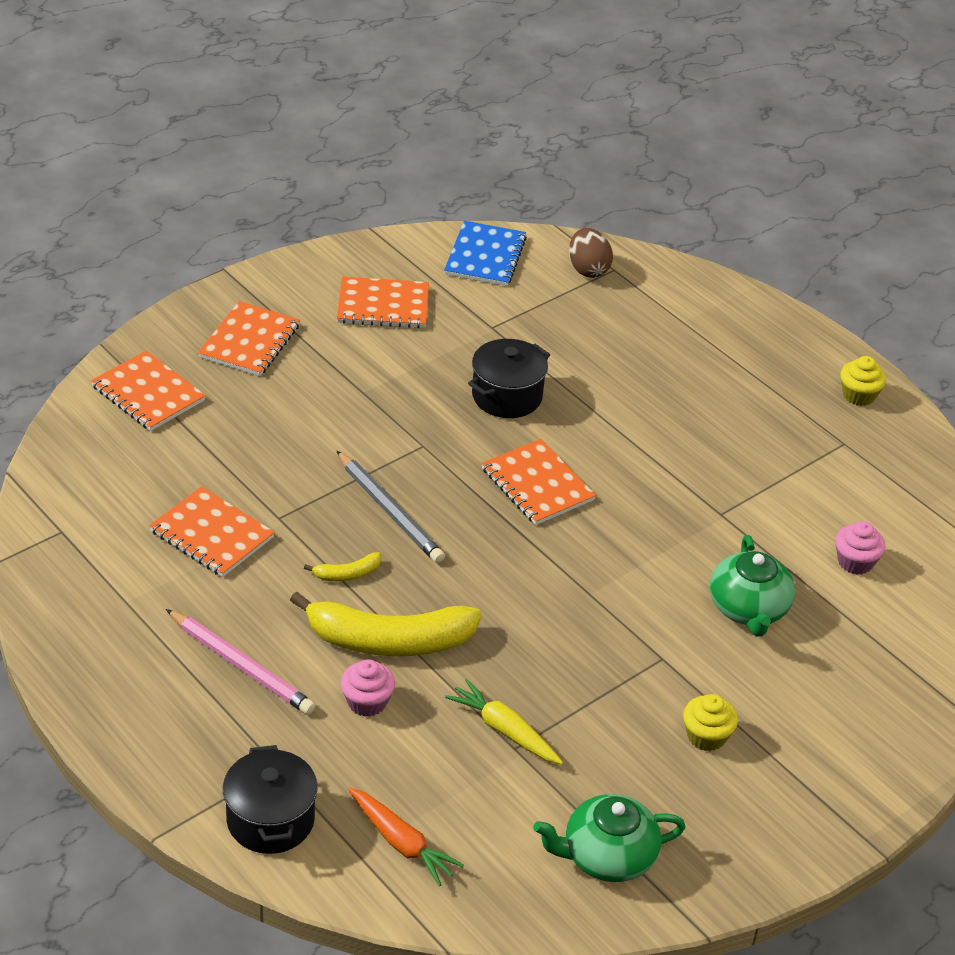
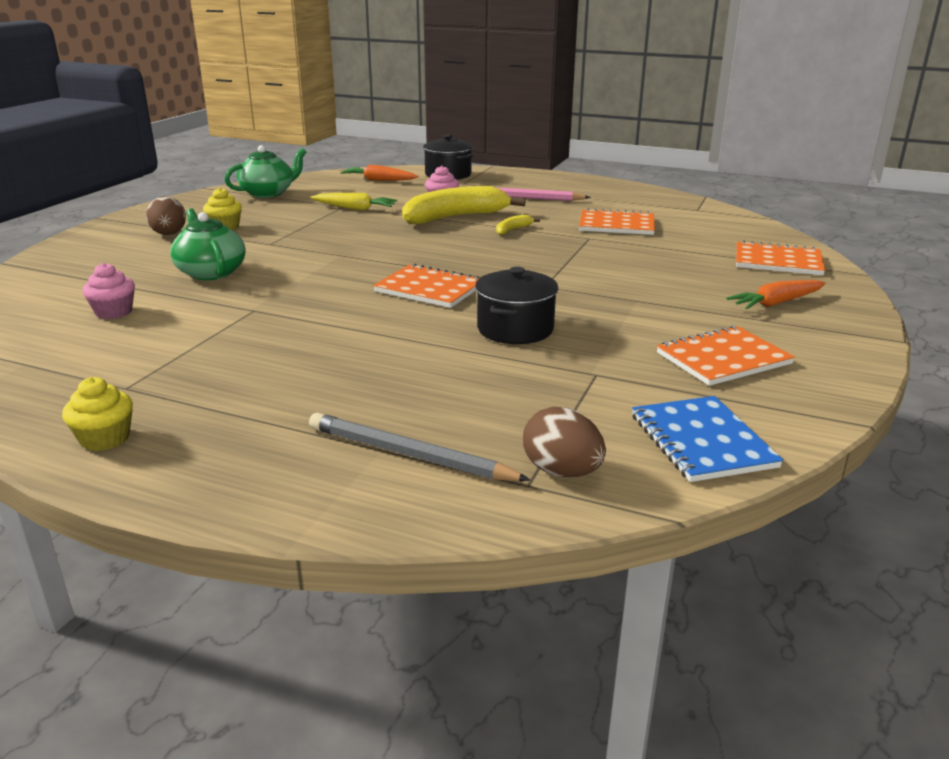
camera: 155 degrees right, 15 degrees down
(249, 341) = (776, 303): orange notebook -> orange carrot
(389, 511) = (523, 255): grey pencil -> grey pencil (410, 454)
(784, 741) = (169, 234): none -> brown egg

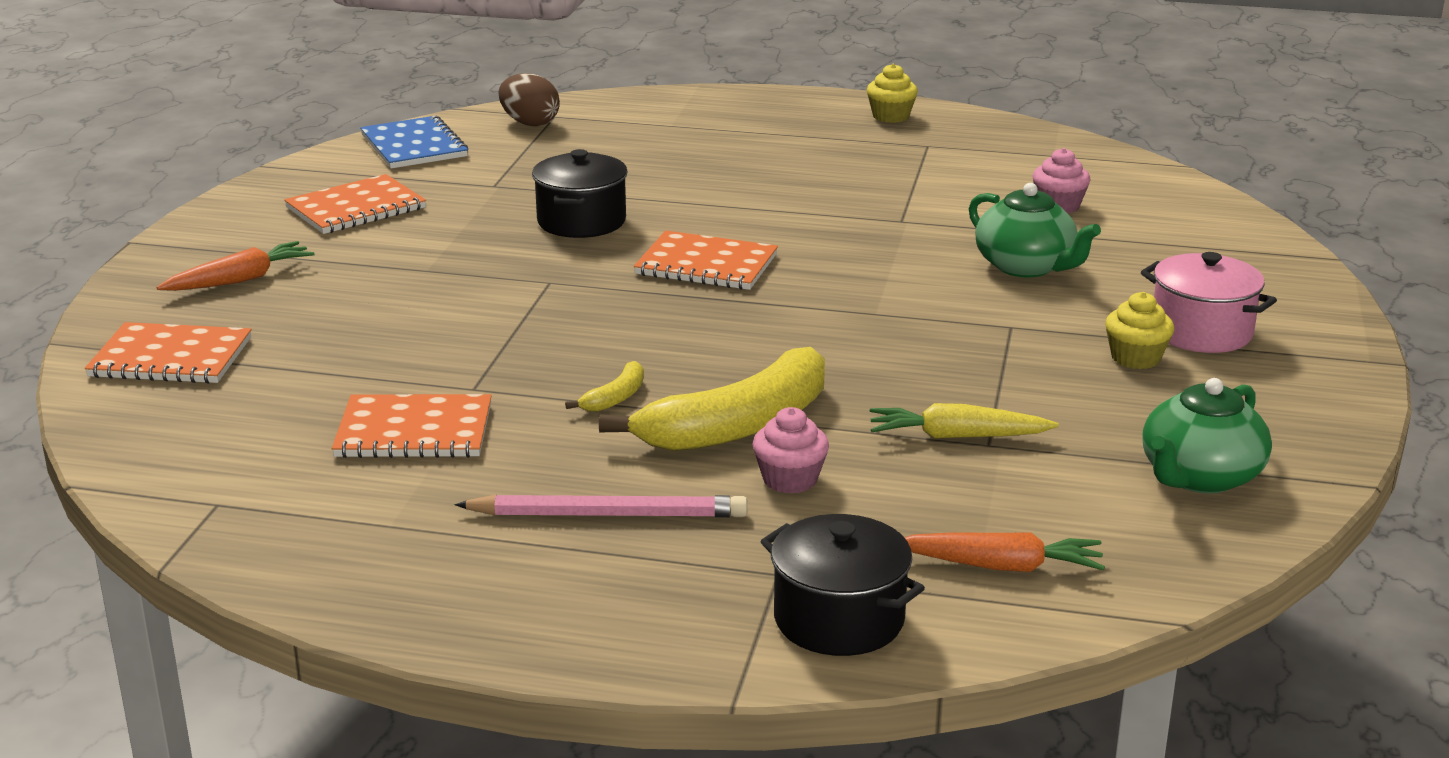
camera: 170 degrees right, 0 degrees up
(169, 234) = (1201, 332): brown egg -> pink pot
(410, 454) = (647, 124): grey pencil -> none

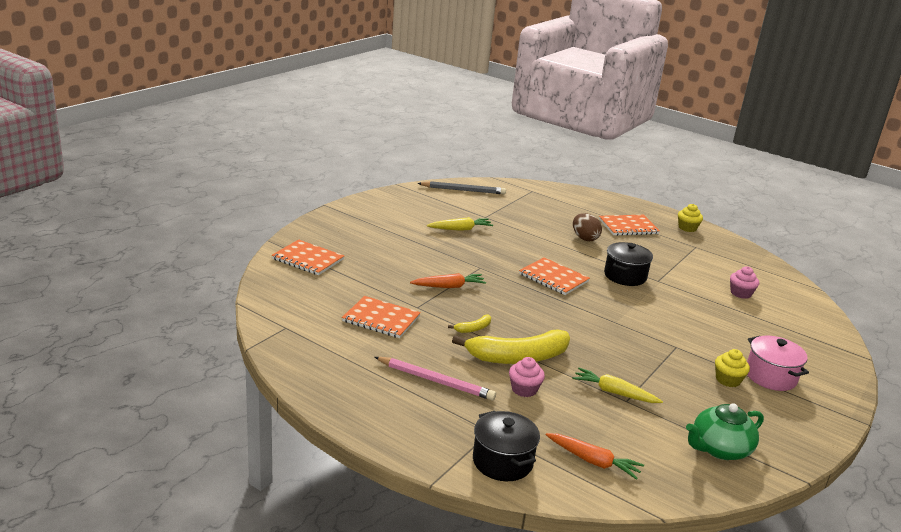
camera: 20 degrees right, 0 degrees up
(240, 280) = (355, 232): orange carrot -> orange carrot (449, 286)
(356, 208) = (421, 212): orange notebook -> orange notebook (628, 227)
(414, 146) = (463, 190): blue notebook -> grey pencil
(459, 220) = (460, 229): none -> yellow carrot
(530, 123) = (519, 191): brown egg -> brown egg (584, 238)
(581, 221) = (512, 243): black pot -> black pot (625, 276)
(1026, 266) = (704, 319): green teapot -> none

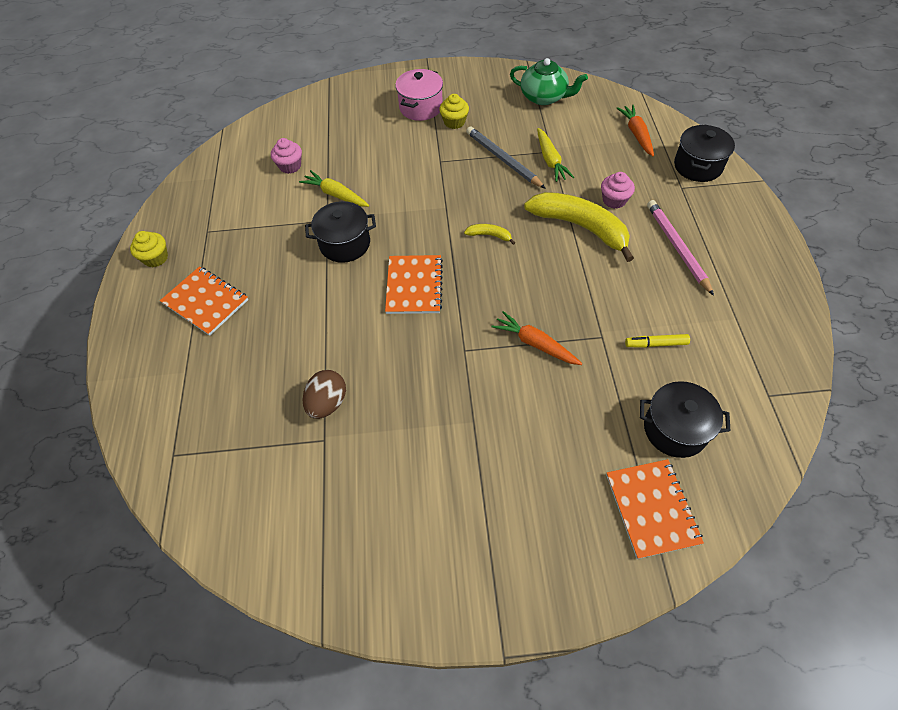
camera: 125 degrees left, 30 degrees up
(327, 289) = (675, 429): none -> black pot
(381, 319) = (656, 344): orange notebook -> yellow marker
(460, 229) = (391, 435): yellow carrot -> yellow carrot (336, 195)
(463, 190) = (255, 532): grey pencil -> grey pencil (503, 159)
(473, 328) = (579, 277): yellow banana -> yellow banana (489, 235)
(584, 238) = (284, 317): brown egg -> brown egg (327, 403)

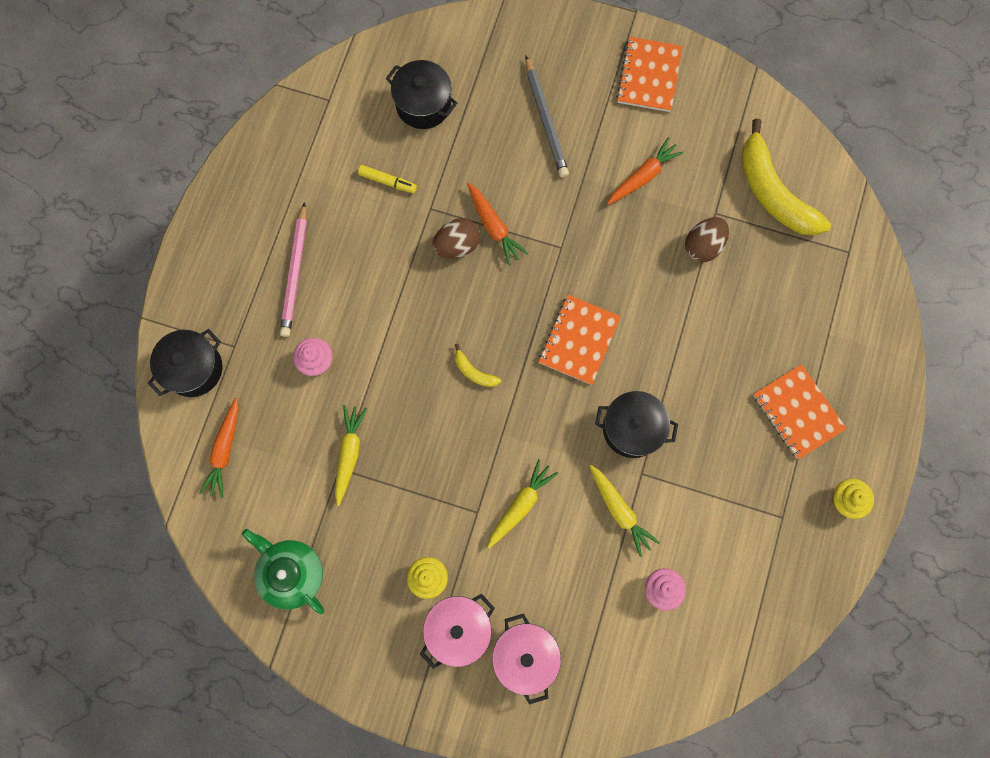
camera: 160 degrees left, 20 degrees up
(371, 110) = (525, 655): none -> pink pot
(411, 174) = (520, 505): none -> yellow carrot
(412, 447) = (643, 176): none -> orange carrot
(503, 159) = (402, 480): grey pencil -> grey pencil (545, 120)
(559, 316) = (457, 245): none -> brown egg
(580, 227) = (374, 341): yellow banana -> yellow banana (773, 192)
(651, 509) = (481, 57): orange notebook -> orange notebook (649, 76)

